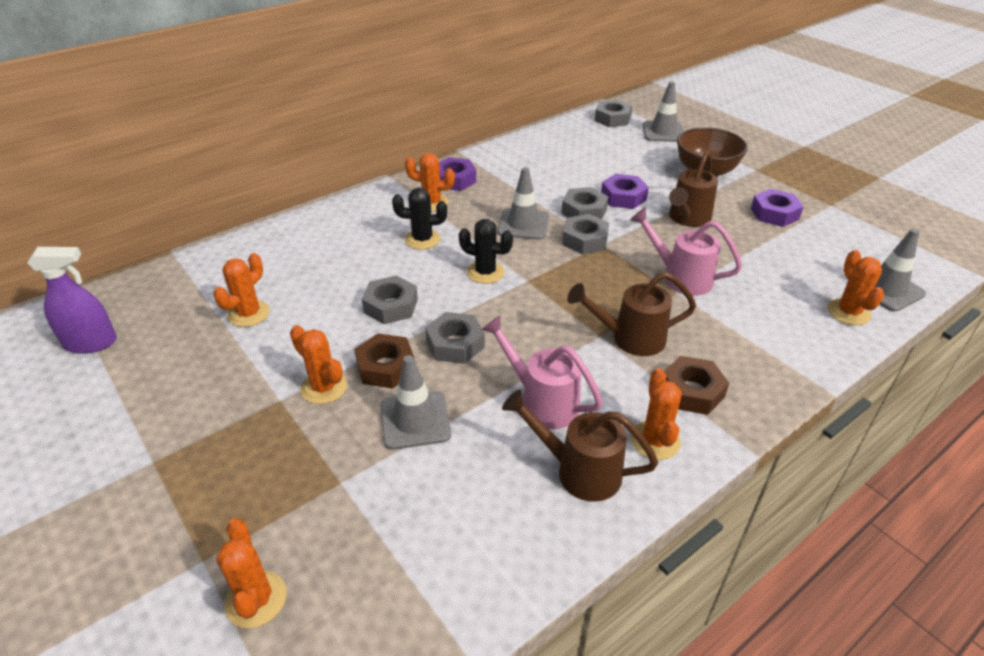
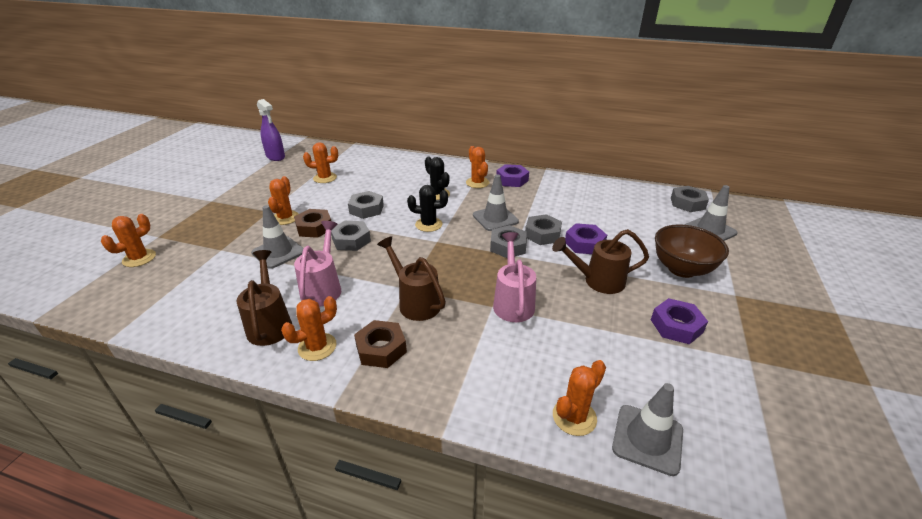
camera: 55 degrees right, 5 degrees down
(485, 272) = (428, 224): black cactus -> black cactus turned 75 degrees counterclockwise

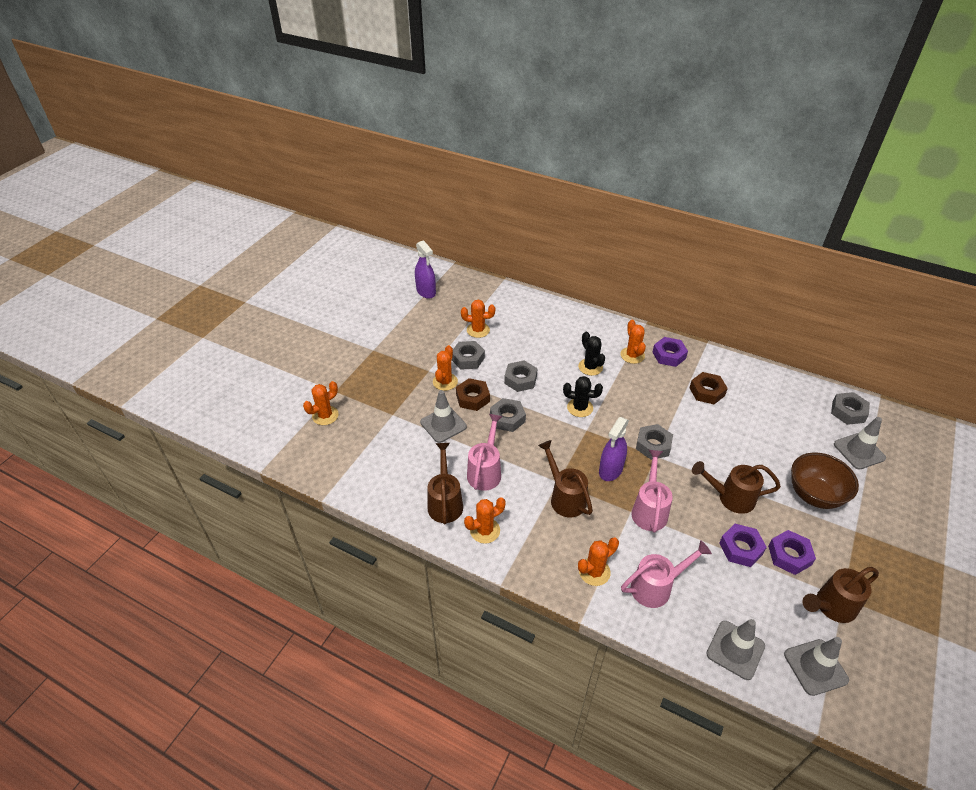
camera: 10 degrees right, 10 degrees up
(381, 349) = (535, 540): brown nut -> brown nut (707, 391)
(465, 271) = (610, 470): none -> purple spray bottle
(495, 218) = (645, 408): grey traffic cone -> grey traffic cone (815, 667)
(534, 379) = (656, 587): none -> pink watering can
(542, 234) = (688, 434): grey nut -> grey nut (468, 359)
(574, 417) = (683, 623): orange cactus -> orange cactus (594, 572)
(584, 243) = (727, 451): purple nut -> purple nut (740, 548)
(741, 371) = (831, 607): none -> brown watering can

